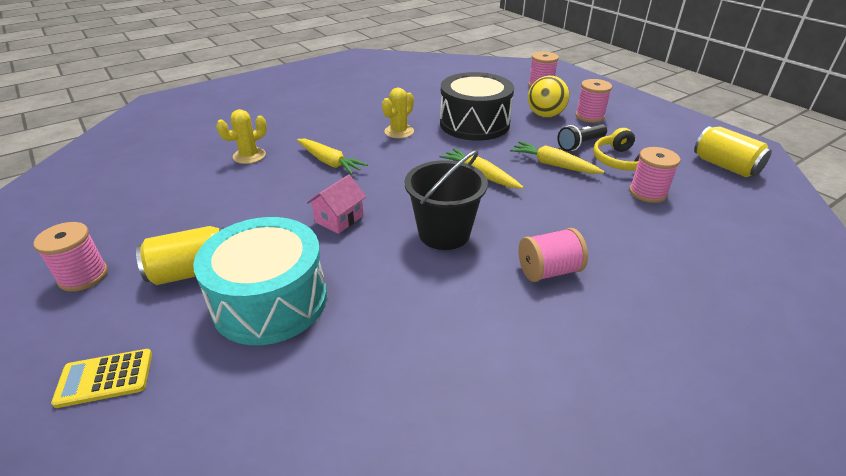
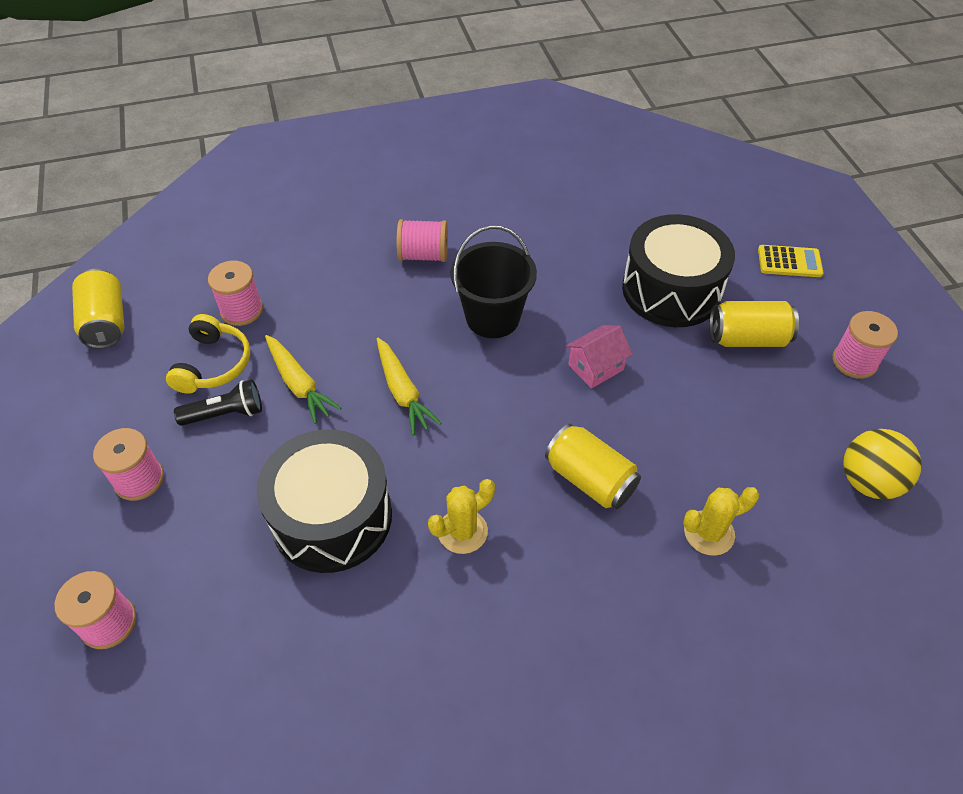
camera: 160 degrees left, 15 degrees up
(270, 301) = (671, 290): turquoise drum -> black drum
(329, 162) = (589, 479): yellow carrot -> yellow can
(545, 115) = (202, 506): yellow ball -> yellow ball (868, 481)

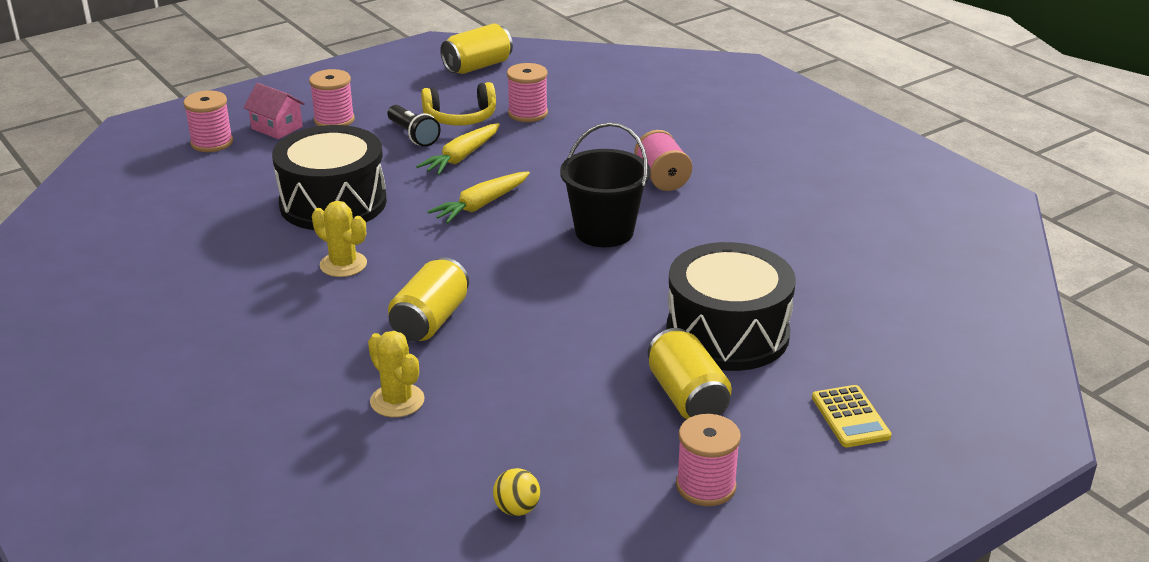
camera: 70 degrees right, 20 degrees down
(596, 367) = (576, 301): pink house -> pink house (277, 128)
(868, 481) = (517, 509): yellow ball -> yellow ball, size x0.55

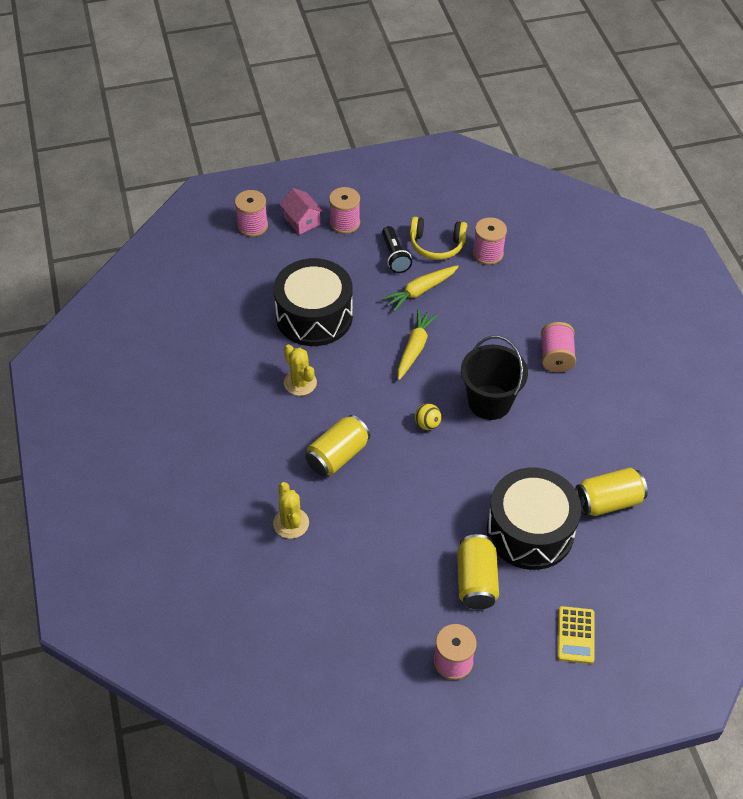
camera: 20 degrees right, 20 degrees up
(477, 66) = (472, 186): yellow can -> yellow can (608, 501)
(481, 205) = (414, 348): yellow carrot -> yellow carrot turned 135 degrees clockwise
(517, 509) = (330, 640): yellow ball -> yellow ball (427, 424)

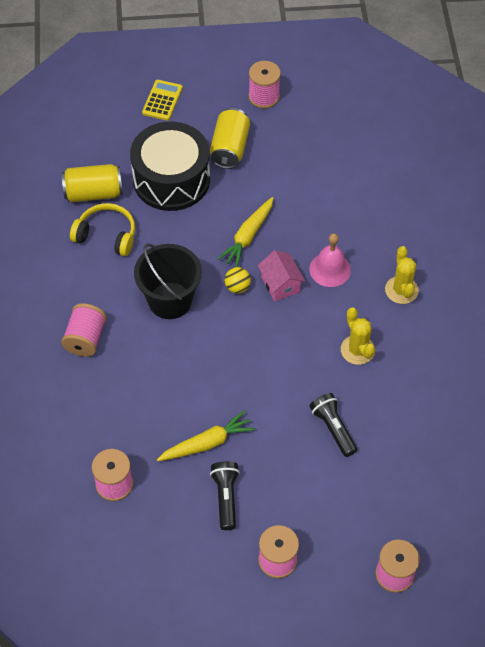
camera: 170 degrees left, 5 degrees up
(291, 523) = (380, 215): yellow cactus -> yellow cactus (401, 290)
(302, 221) = (331, 572): pink house -> pink house (280, 284)
(314, 316) = (333, 428): black drum -> black flashlight
(337, 455) = (330, 269): yellow can -> pink bell
(414, 348) = (230, 371): yellow carrot -> yellow carrot (248, 236)
(436, 245) = (171, 506): yellow headphones -> yellow headphones (106, 235)

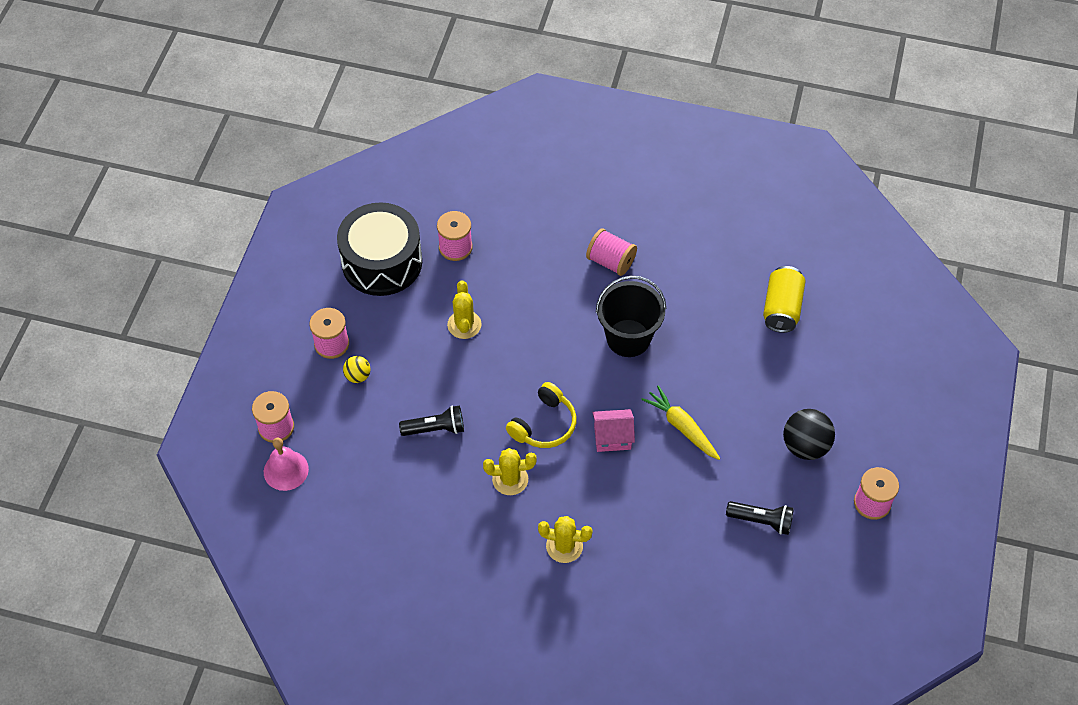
camera: 110 degrees right, 0 degrees up
(106, 235) = (725, 306): yellow headphones -> yellow headphones (544, 425)
(162, 100) = (892, 402): yellow calculator -> none
(171, 179) = (778, 380): black drum -> black drum (382, 262)
(207, 443) = (464, 325): yellow carrot -> yellow cactus
(226, 498) = (406, 323): black flashlight -> black flashlight (761, 521)
(230, 148) = (805, 446): yellow can -> black ball
(237, 287) = (623, 399): yellow ball -> yellow ball (358, 376)
(330, 269) = (614, 488): pink bell -> pink bell (286, 470)

